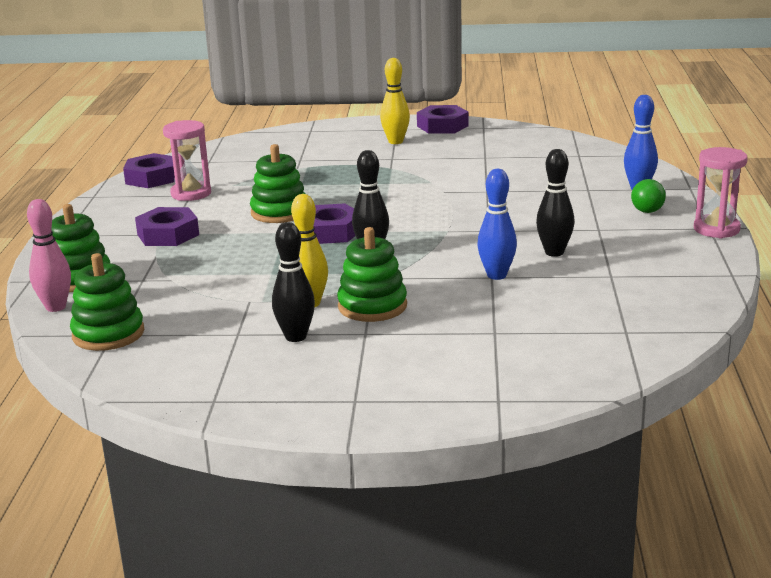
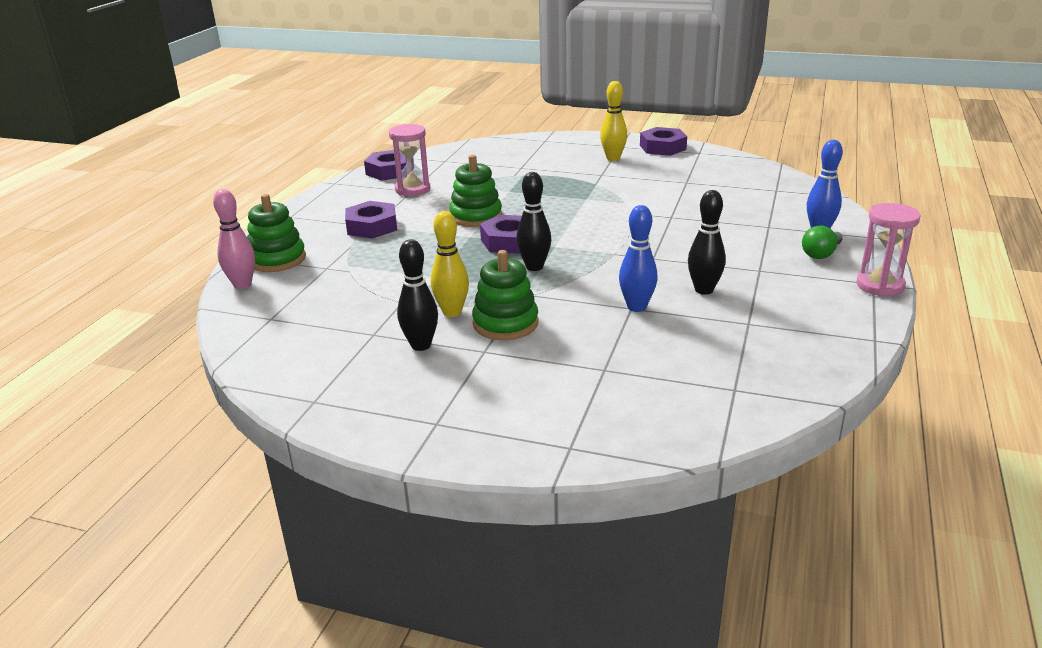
camera: 15 degrees right, 5 degrees up
(108, 334) = (268, 317): green stacking toy -> none

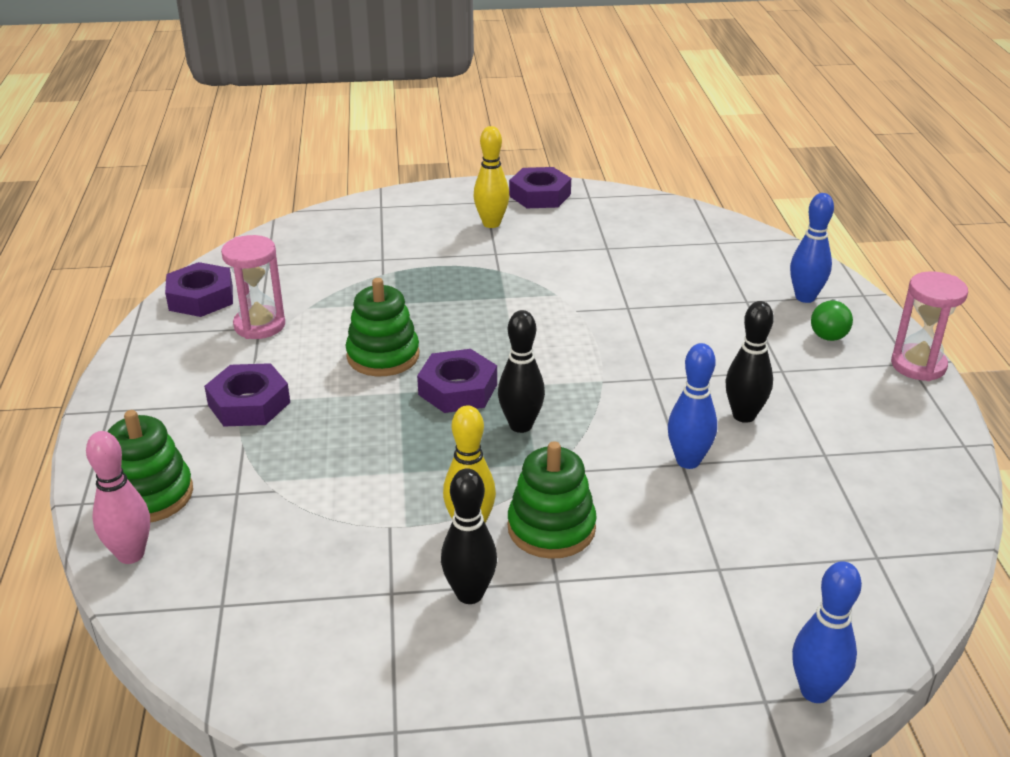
camera: 25 degrees left, 5 degrees up
(612, 451) = (815, 691): none -> blue bowling pin

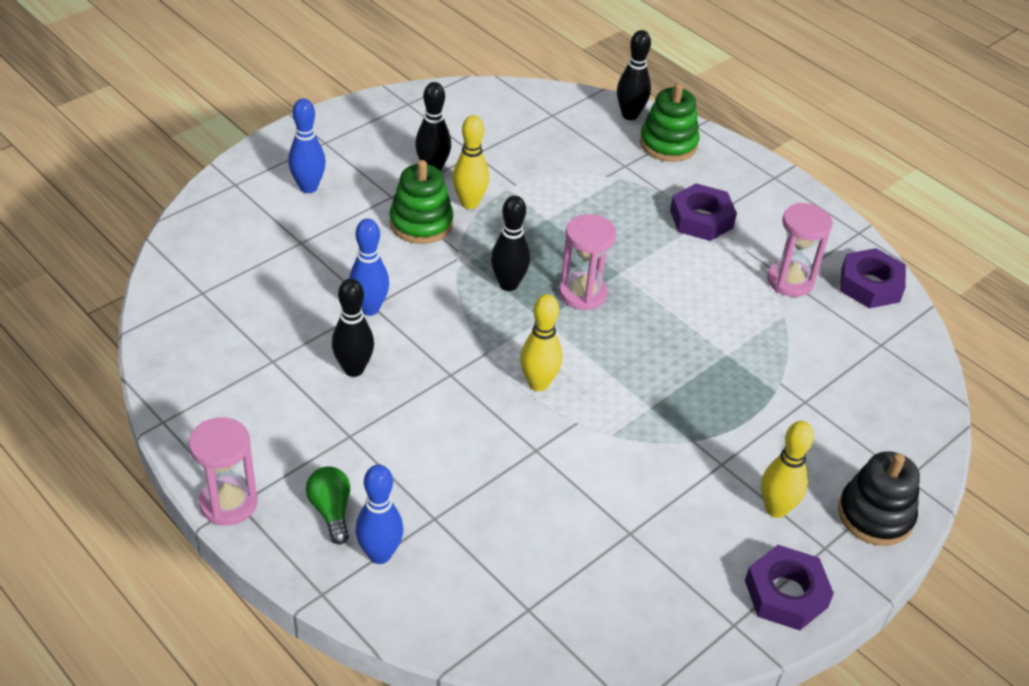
camera: 140 degrees right, 10 degrees up
(131, 554) = (630, 115): pink bowling pin -> black bowling pin
(383, 356) = (668, 297): green stacking toy -> none
(431, 201) = (875, 515): none -> black stacking toy
(457, 389) = (582, 293): purple nut -> pink hourglass
(580, 343) = (538, 383): none -> yellow bowling pin
(815, 691) = (209, 198): blue bowling pin -> blue bowling pin (308, 187)

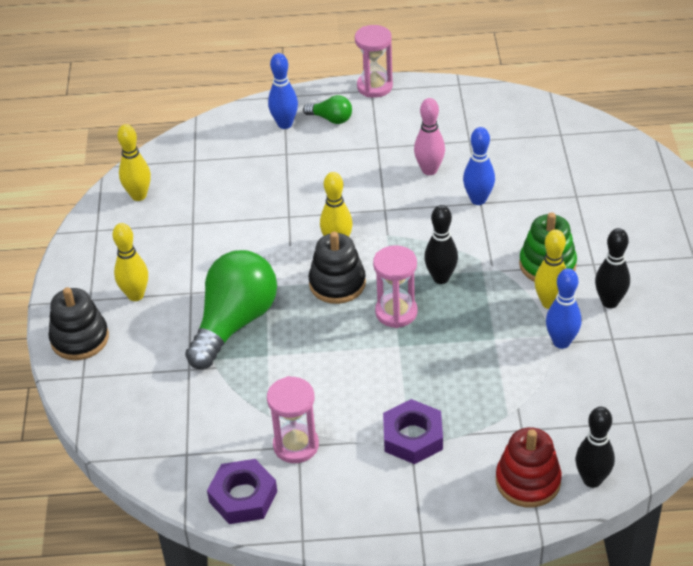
camera: 135 degrees right, 0 degrees up
(308, 187) = (639, 224): blue bowling pin -> blue bowling pin (561, 342)
(353, 369) = (429, 170): black bowling pin -> pink bowling pin
(590, 354) = (337, 283): none -> black stacking toy
(641, 623) = (139, 196): none -> yellow bowling pin
(668, 144) = (528, 481): green stacking toy -> red stacking toy
(719, 402) = (234, 323): none -> green light bulb
(786, 594) = (86, 262): purple nut -> none

